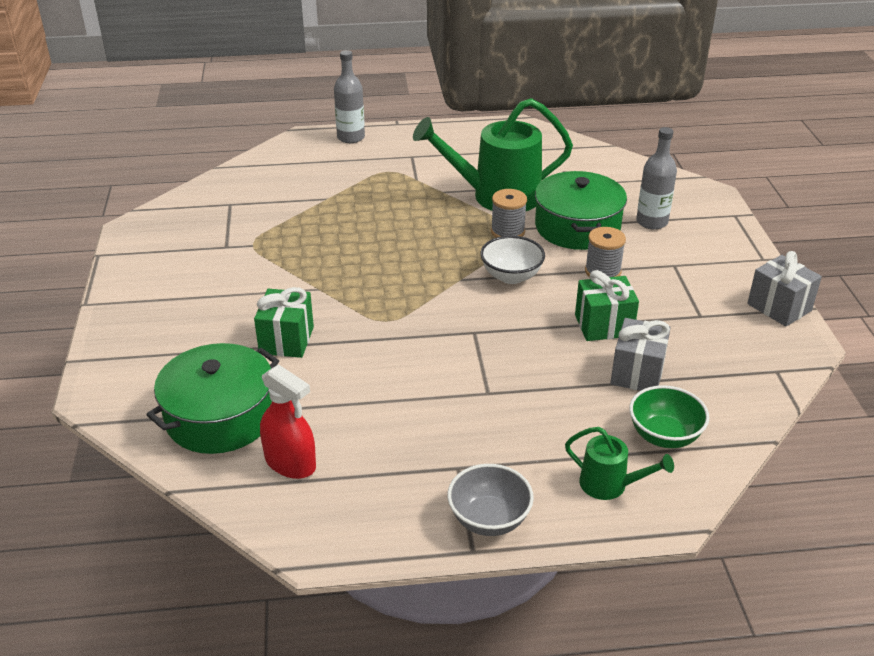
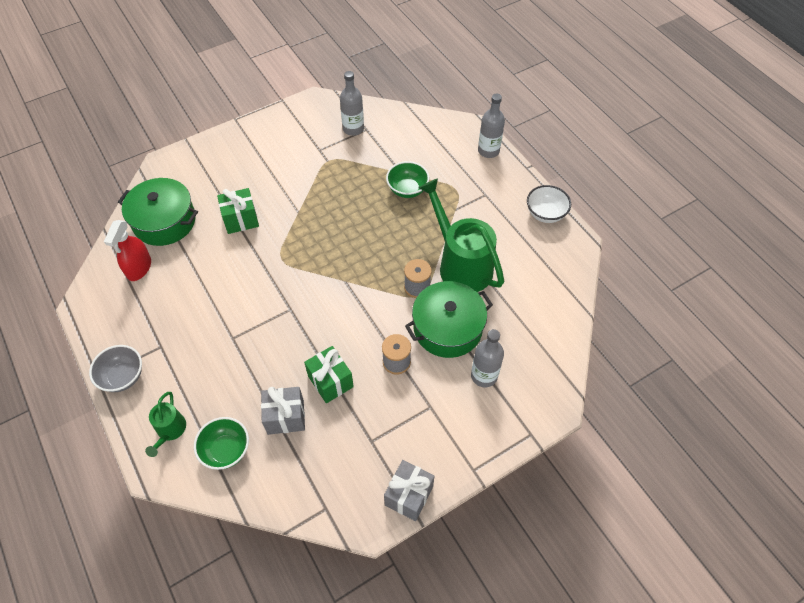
camera: 65 degrees right, 20 degrees up
(218, 213) = (353, 129): none -> grey bottle
(358, 201) = (407, 189): none -> green bowl
(511, 276) = (362, 308): white bowl -> white bowl (545, 214)

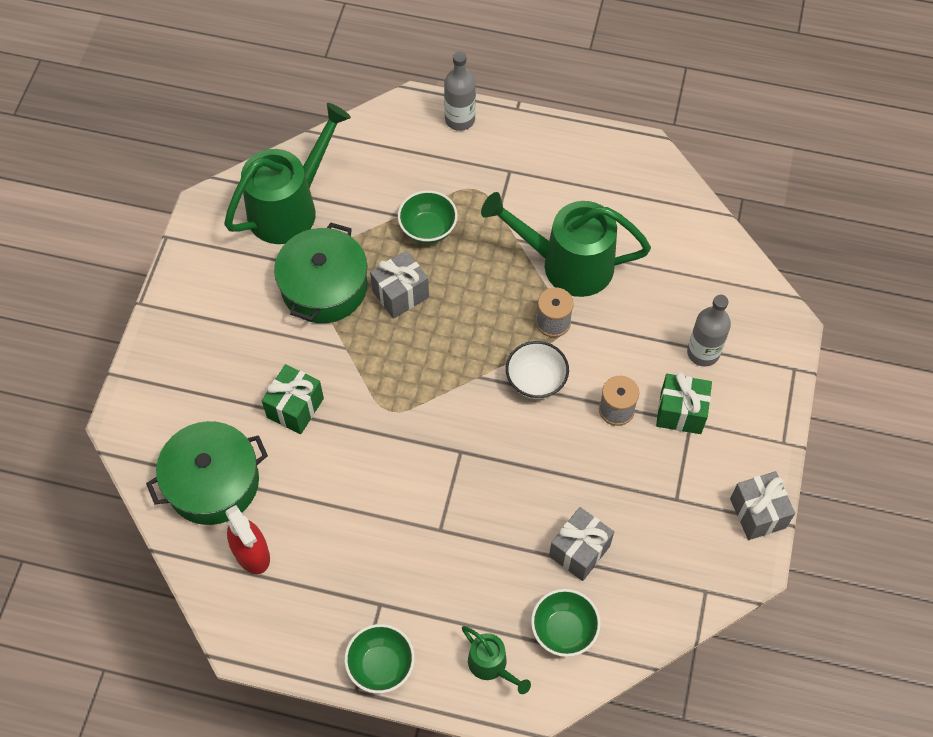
camera: 45 degrees left, 5 degrees up
(123, 377) = (381, 665): grey bowl -> green bowl
(330, 381) = (580, 482): green gift -> green gift (680, 412)
(353, 129) = (290, 207): grey bottle -> green watering can
(355, 209) = (400, 294): none -> grey gift
(447, 328) = (624, 337): green pot -> green pot (324, 287)
(545, 214) = (587, 145): white bowl -> white bowl (536, 381)

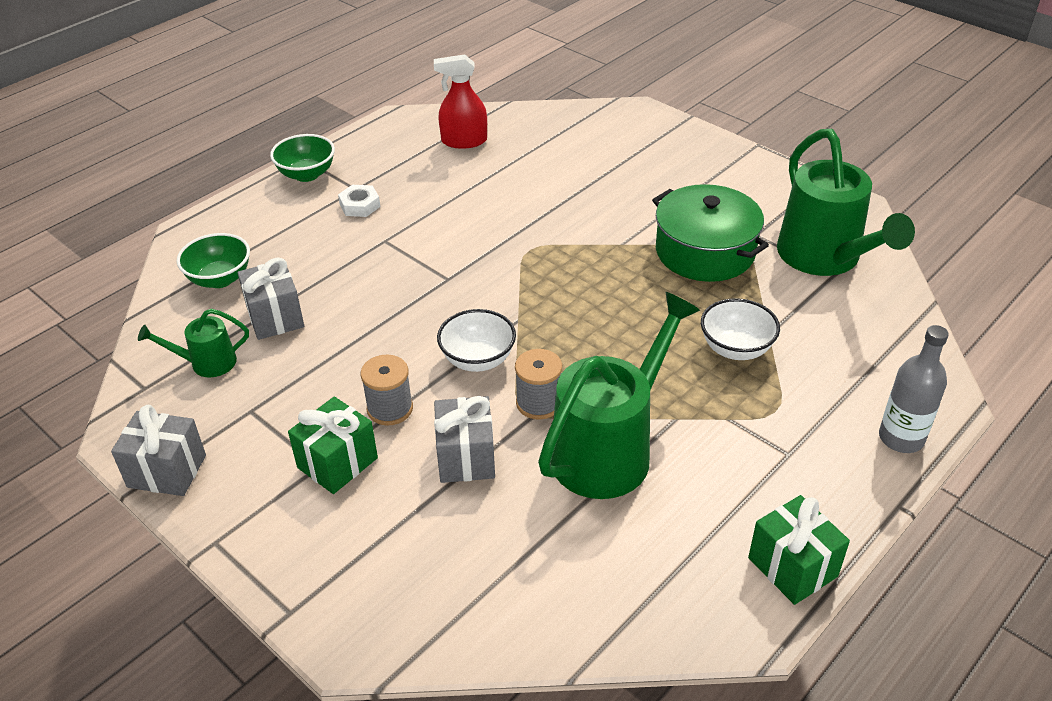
camera: 120 degrees right, 20 degrees down
(213, 482) = (544, 139): green pot -> none
(295, 408) = (579, 197): green gift -> green gift (792, 567)
(400, 294) = (660, 299): grey gift -> grey gift (466, 457)
(403, 583) = (360, 205): none -> white nut
(428, 229) = (736, 348): green bowl -> white bowl
(492, 666) = (240, 228): green watering can -> green watering can (206, 363)
(703, 352) = (391, 524): grey bottle -> none

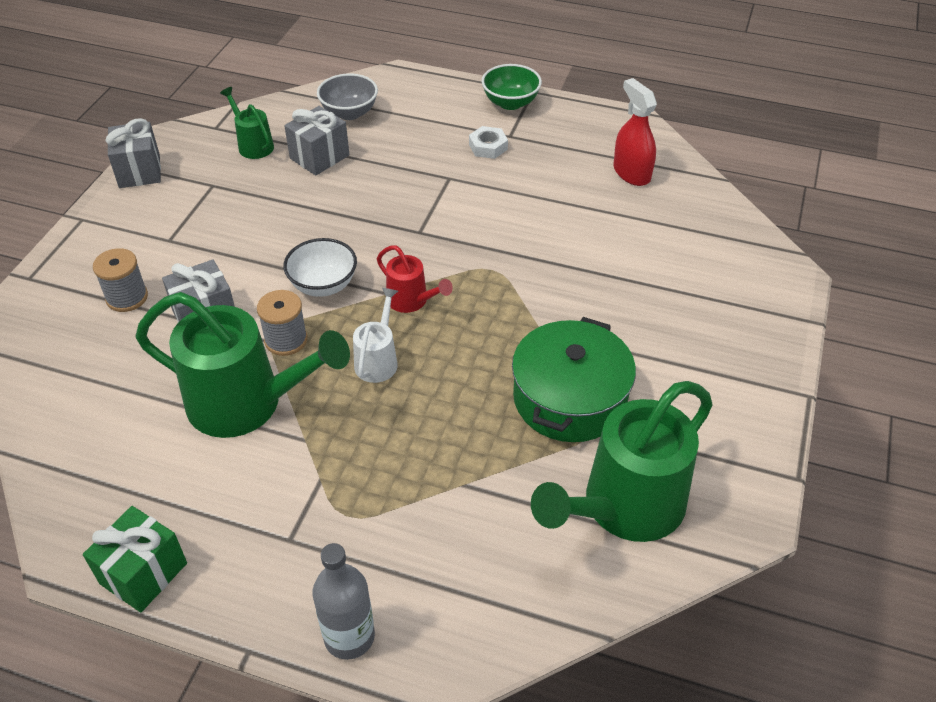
camera: 65 degrees right, 5 degrees up
(220, 279) = (349, 113): green bowl -> grey bowl
(337, 463) = (175, 248): green gift -> none
(390, 409) = (243, 255): grey spool -> grey spool (127, 297)
(539, 307) = (412, 301): none -> red watering can
(601, 347) = (378, 360): none -> white watering can
(736, 348) = (425, 462): white bowl -> none

